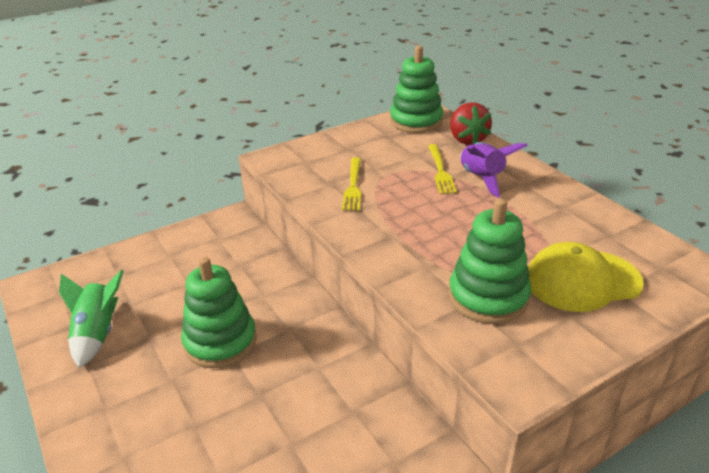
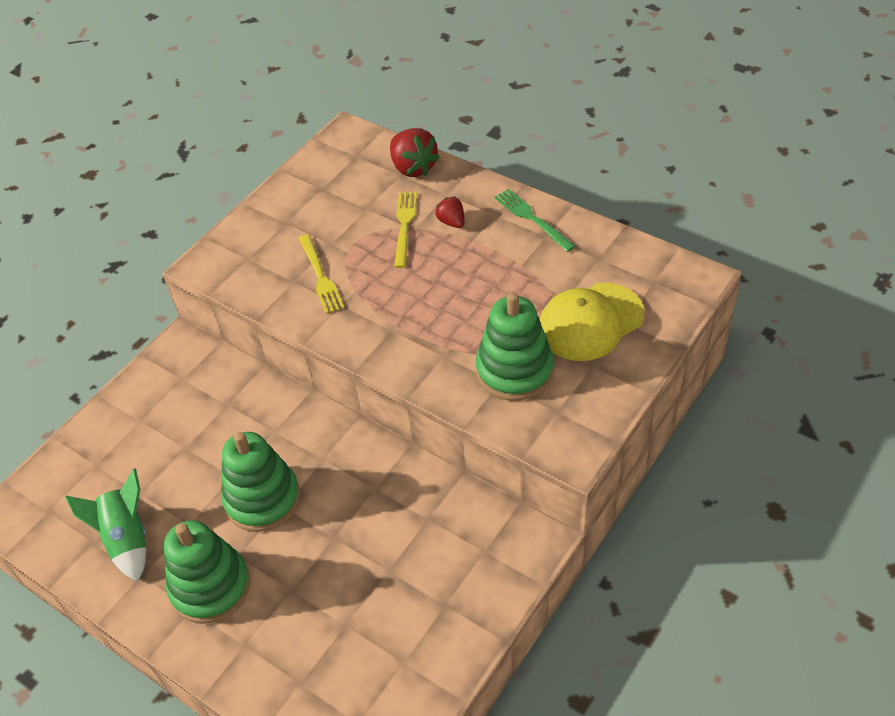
camera: 20 degrees left, 15 degrees up
(416, 121) = (343, 155): green stacking toy -> green stacking toy (210, 587)
(440, 171) = (404, 225): yellow fork -> yellow fork turned 150 degrees counterclockwise
(482, 179) = (452, 222): purple rocket -> red strawberry
(554, 192) = (531, 218): none -> green fork

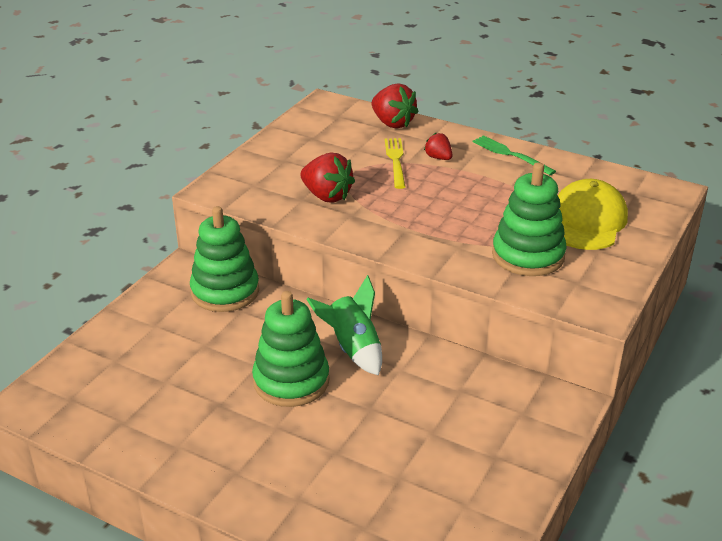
camera: 10 degrees left, 15 degrees down
(127, 539) = (157, 418): green rocket -> green rocket (353, 349)
(210, 587) = (252, 453): green stacking toy -> green stacking toy (225, 291)
(321, 277) = (327, 196): yellow fork -> red strawberry
(590, 322) = (586, 221): yellow cap -> yellow cap turned 150 degrees clockwise

